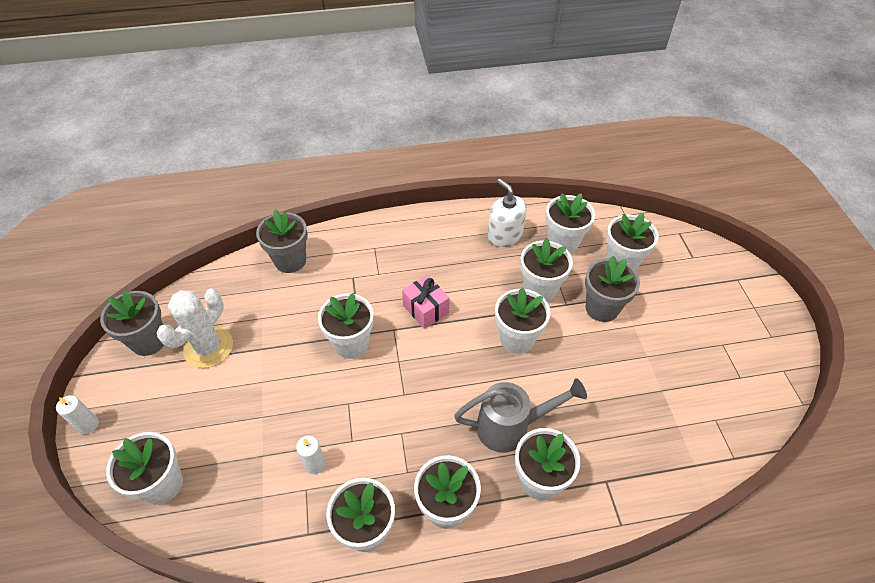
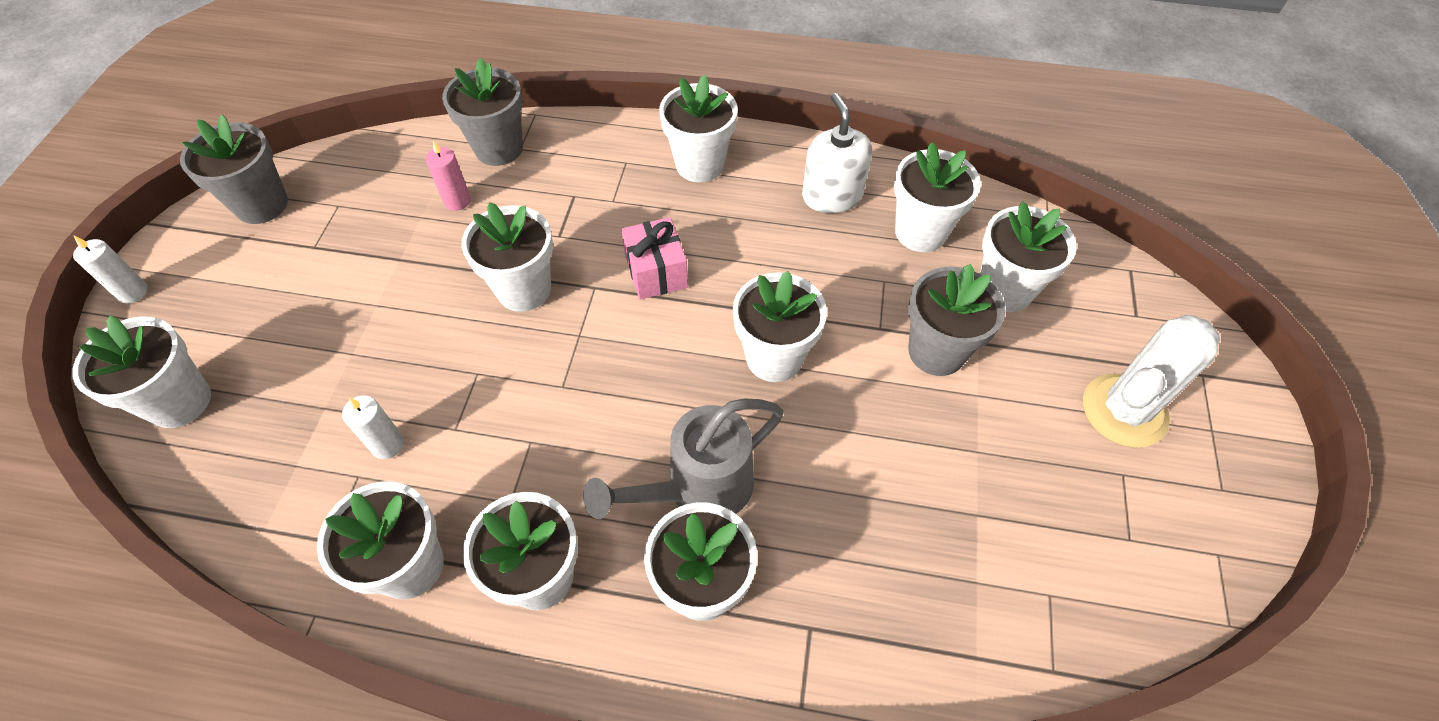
camera: 20 degrees right, 5 degrees up
(208, 347) = (331, 236): white cactus -> white cactus (1124, 411)
(280, 301) = (457, 201): none -> pink candle
(511, 427) = (698, 488): grey watering can -> grey watering can turned 135 degrees clockwise
(540, 289) = (847, 293): white flower pot -> white flower pot (700, 164)

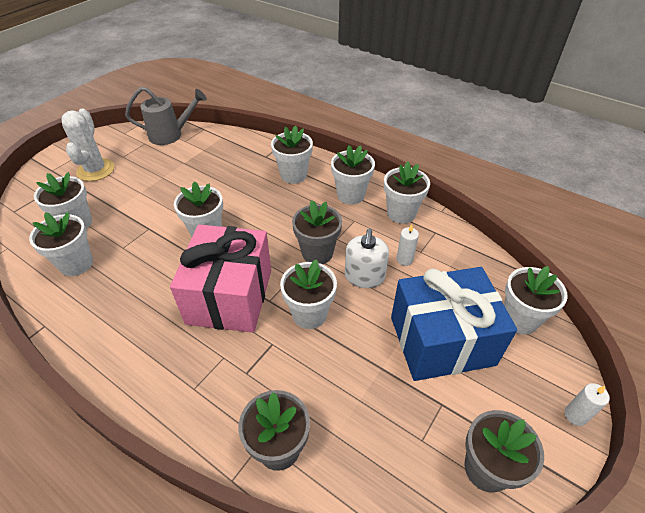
camera: 155 degrees left, 10 degrees down
(314, 323) = (441, 340): none -> blue gift
(457, 201) = (329, 403): pink candle -> none
(656, 272) = (230, 296): pink gift -> pink gift, size x2.16
(698, 488) = (276, 200): grey watering can -> grey watering can (171, 135)
(700, 164) = (147, 363): white flower pot -> none
(832, 196) = (94, 304): white soap dispenser -> white soap dispenser (364, 276)
(936, 351) = (136, 211): grey flower pot -> grey flower pot (317, 253)
(1124, 411) = (96, 170): white cactus -> white cactus turned 75 degrees counterclockwise

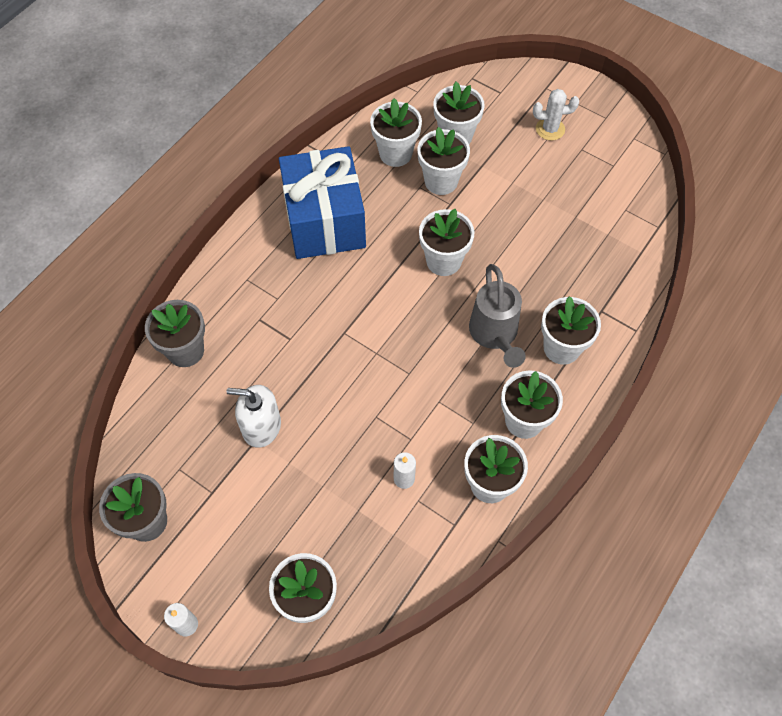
camera: 90 degrees right, 15 degrees up
(96, 170) = (550, 129): white cactus -> white cactus, size x0.65
(171, 135) = (636, 191): grey watering can -> grey watering can (495, 335)
(230, 296) = (350, 295): pink gift -> none
(309, 314) = (324, 372): white flower pot -> white flower pot (441, 181)
(317, 253) = (413, 379): grey flower pot -> none
(364, 276) = (376, 430): white soap dispenser -> white soap dispenser (261, 426)
(441, 340) = (284, 504): blue gift -> blue gift (325, 221)

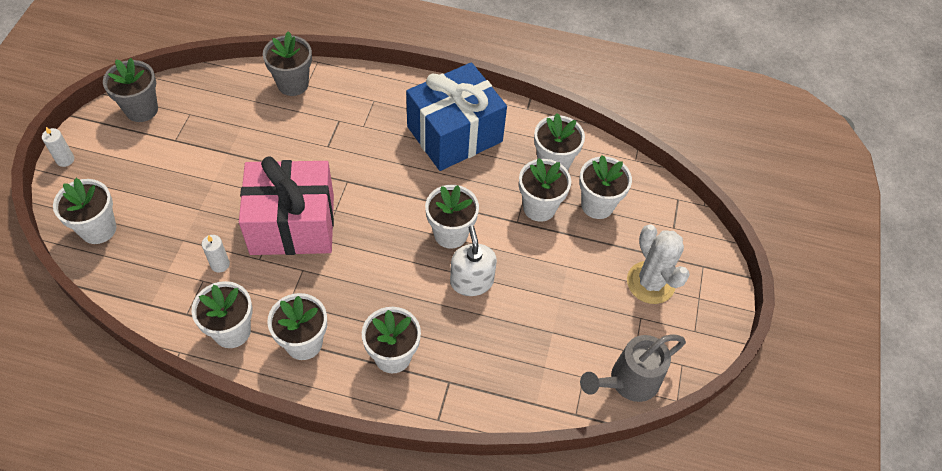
camera: 65 degrees right, 5 degrees down
(261, 426) = (240, 153): white soap dispenser -> white soap dispenser (471, 281)
(379, 397) = (292, 224): none -> pink gift
(495, 335) = (386, 296): grey watering can -> grey watering can (628, 382)
(550, 129) = (650, 282): white cactus -> white cactus, size x1.54

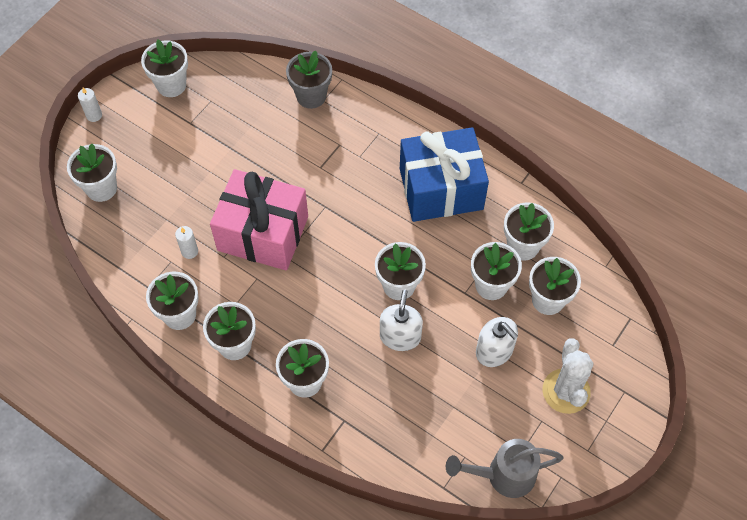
camera: 25 degrees right, 5 degrees up
(141, 109) = (171, 85): grey flower pot -> white flower pot
(568, 266) = (494, 351): none -> white soap dispenser

